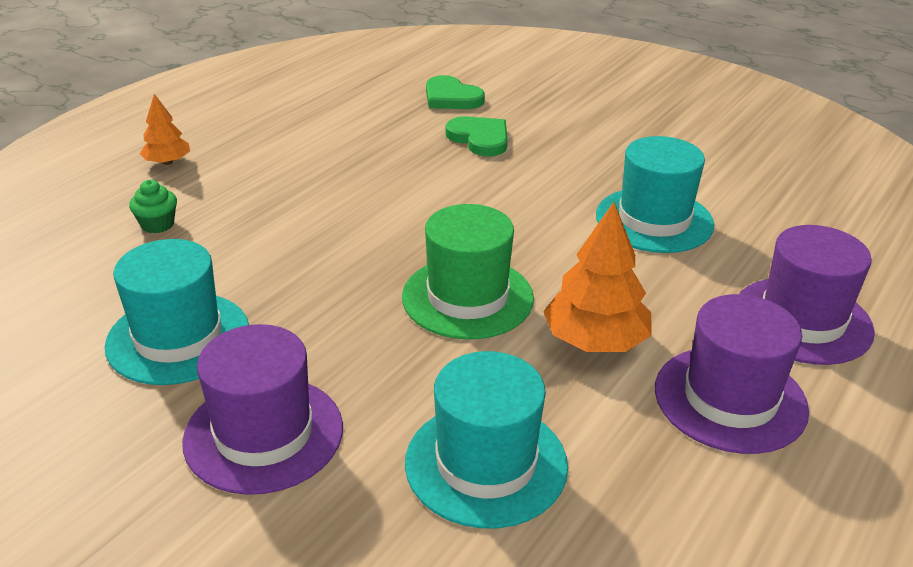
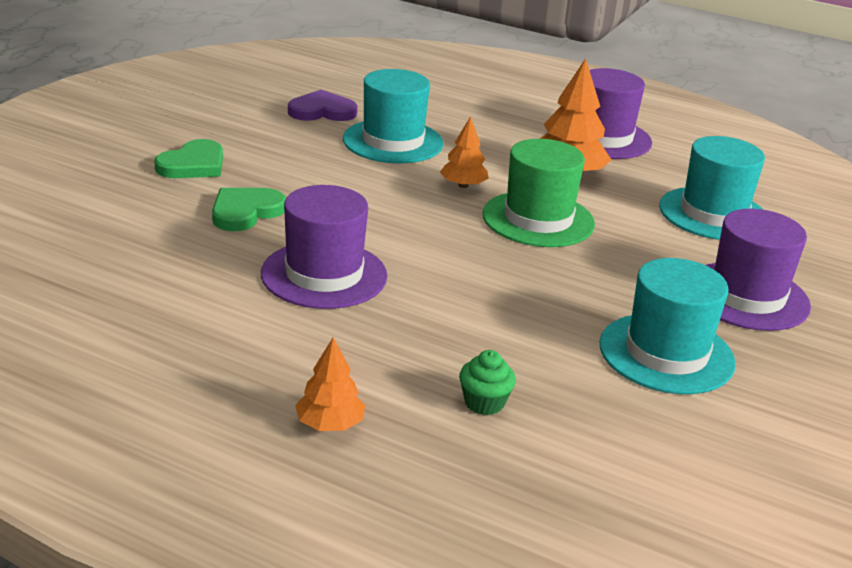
camera: 100 degrees left, 5 degrees down
(451, 98) = (133, 228): green heart -> green heart (193, 165)
(548, 255) = (463, 185): none -> orange tree
(722, 182) = (322, 111): none -> purple heart
(802, 320) = (509, 109): purple hat -> purple hat (324, 275)

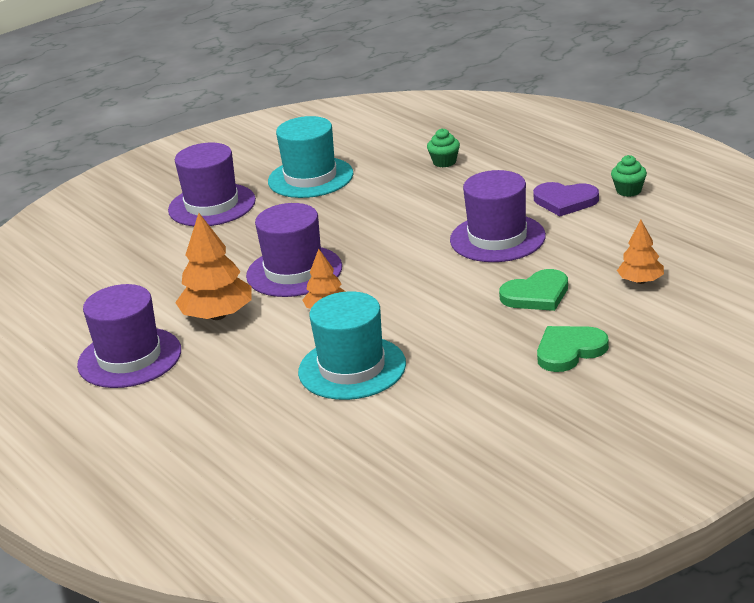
camera: 150 degrees left, 0 degrees up
(159, 365) = (628, 191): none -> green cupcake
(322, 111) = (399, 422): purple heart -> purple heart (565, 201)
(330, 424) = (538, 158): orange tree -> orange tree (640, 281)
(538, 219) = (294, 271): green hat -> purple hat
(713, 214) = (143, 267): turquoise hat -> none

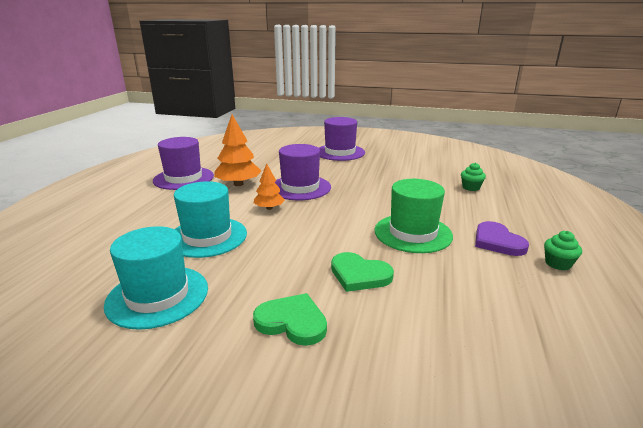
camera: 50 degrees right, 5 degrees down
(310, 178) = (397, 162): turquoise hat -> turquoise hat (158, 296)
(497, 238) = (413, 233): purple hat -> green hat
(640, 281) = (439, 322): orange tree -> none

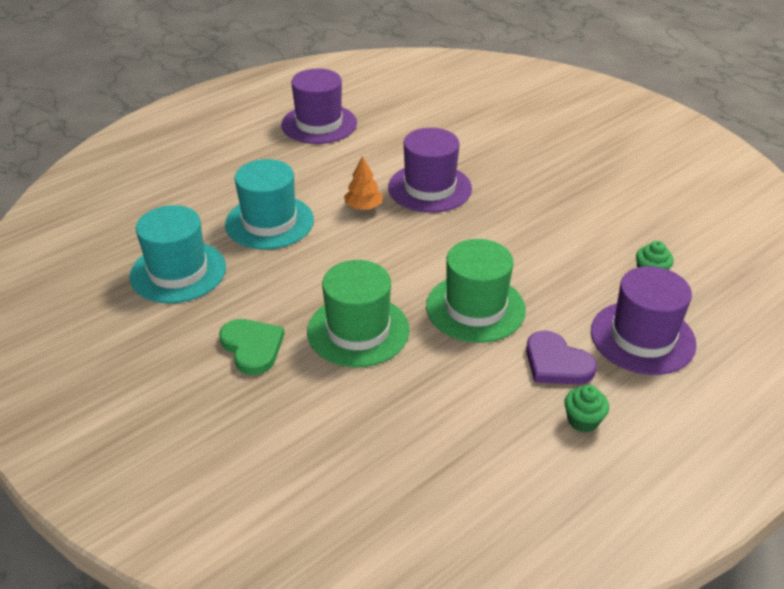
camera: 35 degrees right, 15 degrees up
(238, 184) = (367, 156): orange tree -> none
(340, 152) = (553, 140): purple hat -> purple hat (642, 337)
(359, 275) = (358, 330): green heart -> green hat
(497, 242) = (556, 363): purple heart -> purple heart turned 60 degrees counterclockwise

